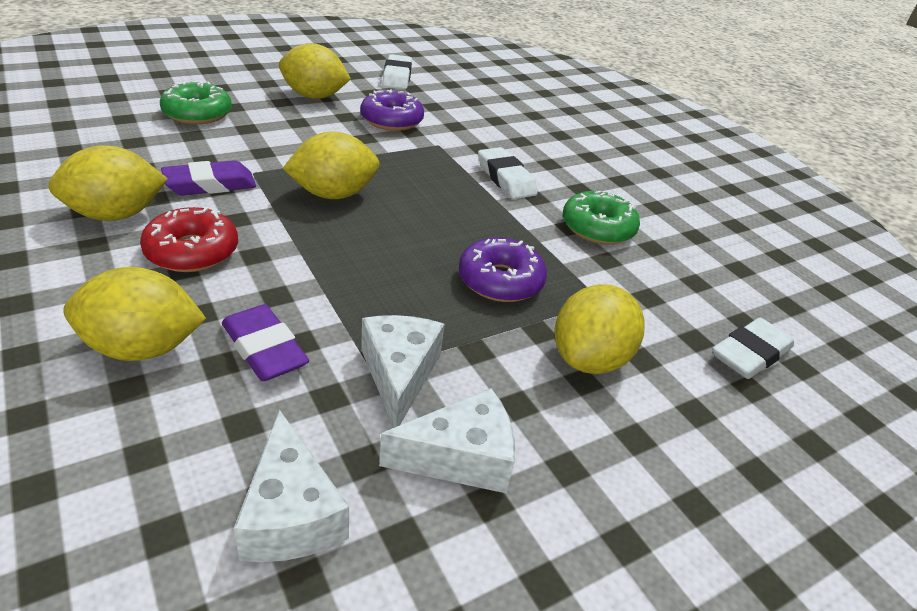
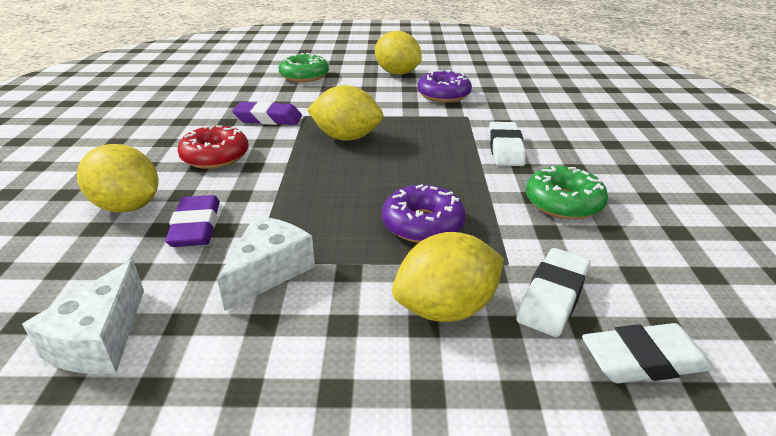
camera: 35 degrees right, 5 degrees down
(116, 215) = (194, 127): yellow lemon -> none
(397, 77) = (478, 66): white eraser -> white eraser (553, 297)
(460, 457) = (253, 348): white cheese -> none

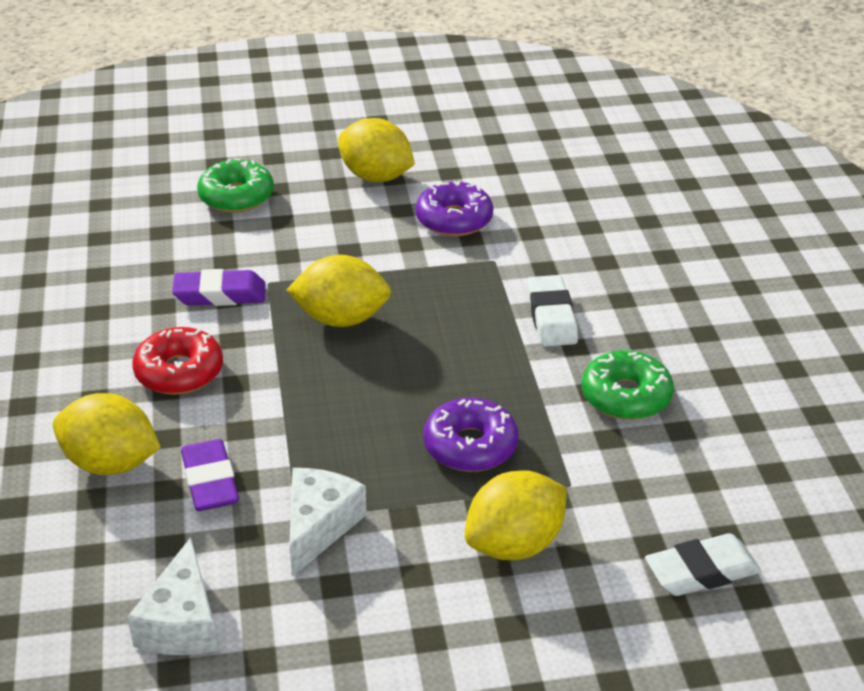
camera: 10 degrees left, 5 degrees up
(553, 297) = (618, 518): white eraser -> none

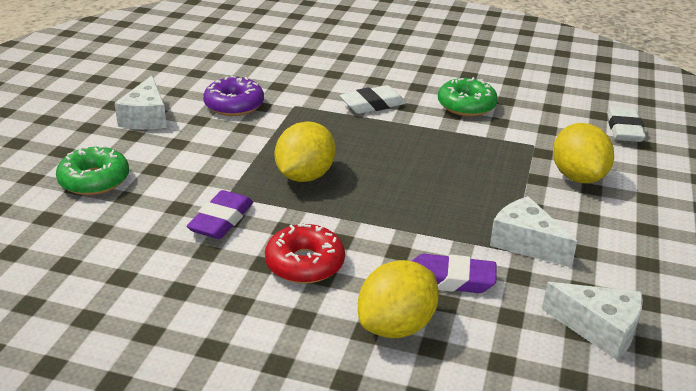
camera: 65 degrees left, 5 degrees down
(376, 177) = (146, 117): yellow lemon -> white cheese
(470, 446) = (478, 166): purple donut -> none
(551, 317) = (372, 105): white eraser -> white eraser turned 45 degrees counterclockwise

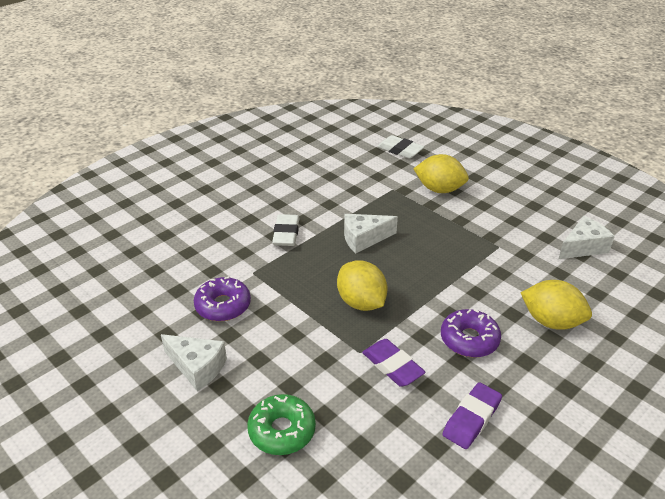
camera: 60 degrees left, 5 degrees up
(305, 263) = (469, 339): red donut -> purple donut
(396, 326) = (551, 321): yellow lemon -> yellow lemon turned 45 degrees counterclockwise
(450, 279) = (516, 282): purple eraser -> purple eraser (471, 419)
(466, 105) = (323, 194): green donut -> none
(525, 243) = (495, 238): white cheese -> white cheese (364, 239)

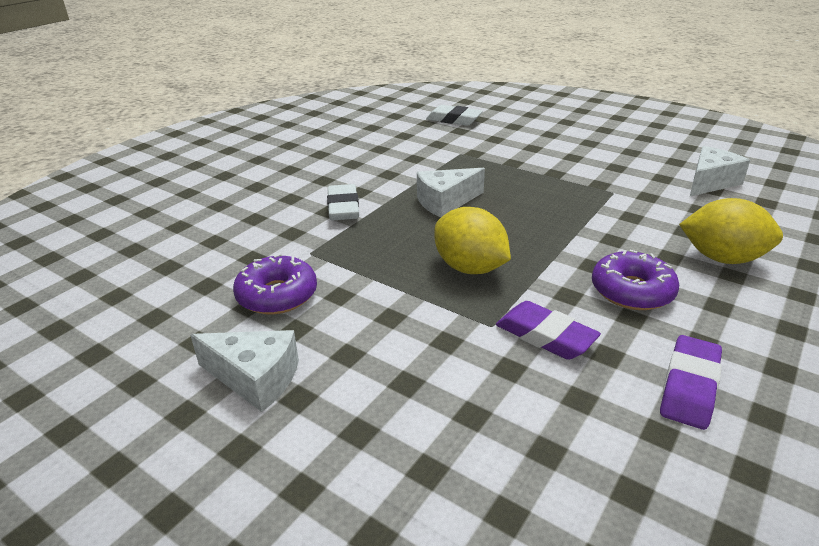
camera: 10 degrees left, 5 degrees down
(282, 430) = (414, 449): green donut -> none
(439, 189) = (515, 148): yellow lemon -> none

